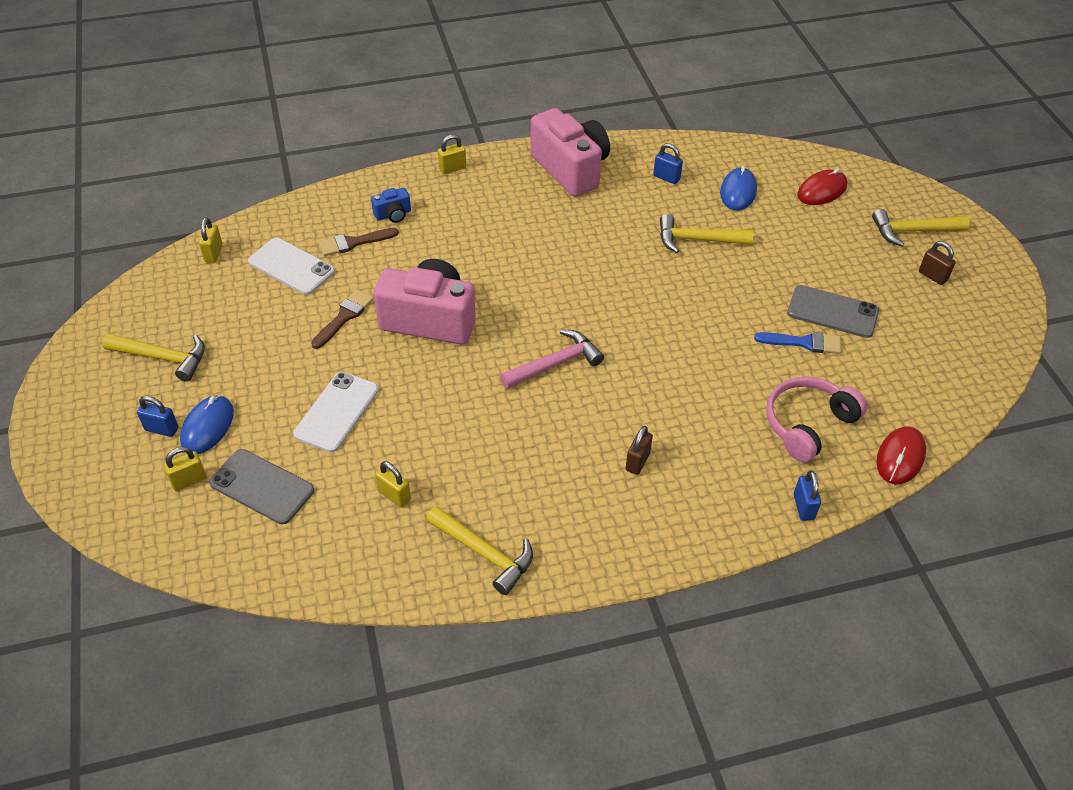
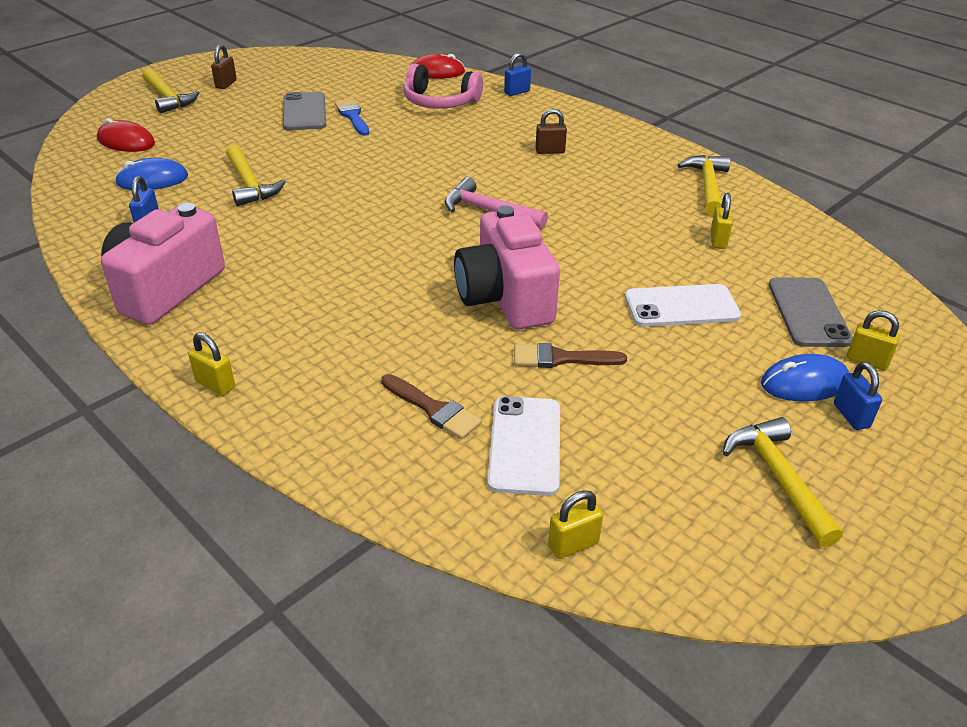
camera: 120 degrees left, 10 degrees down
(393, 214) = (352, 398): blue camera -> none

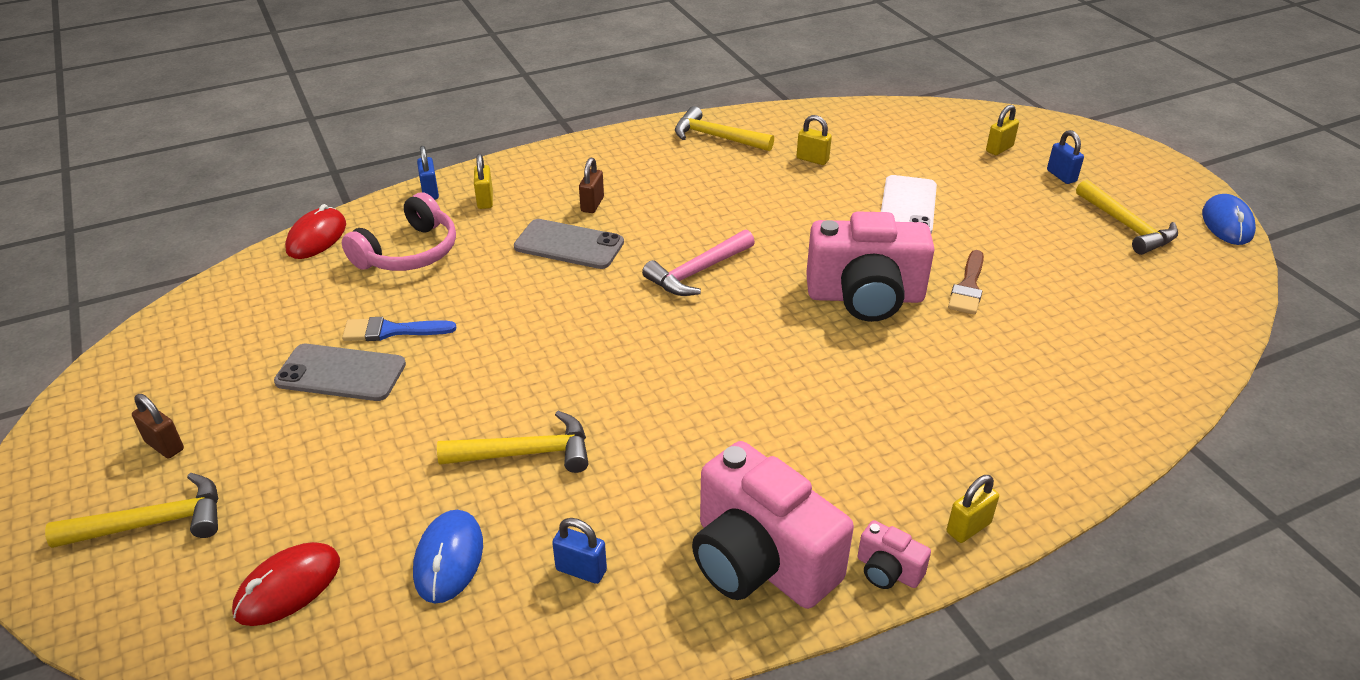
camera: 70 degrees left, 0 degrees up
(162, 347) = (888, 571): none -> pink camera
(433, 409) = (1029, 376): brown brush -> none
(525, 445) = (1082, 333): white phone -> none
(573, 544) = (1197, 336): yellow padlock -> yellow padlock (485, 200)
(778, 478) = (1126, 226): yellow hammer -> yellow hammer turned 120 degrees counterclockwise
(804, 383) = (1021, 182): blue mouse -> blue mouse (1227, 223)
(808, 312) = (932, 152): grey phone -> grey phone (569, 245)
(851, 416) = (1061, 176): blue padlock -> blue padlock turned 60 degrees clockwise

